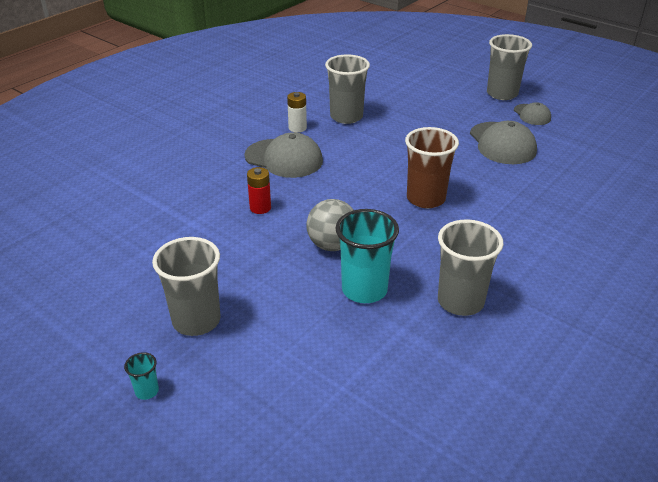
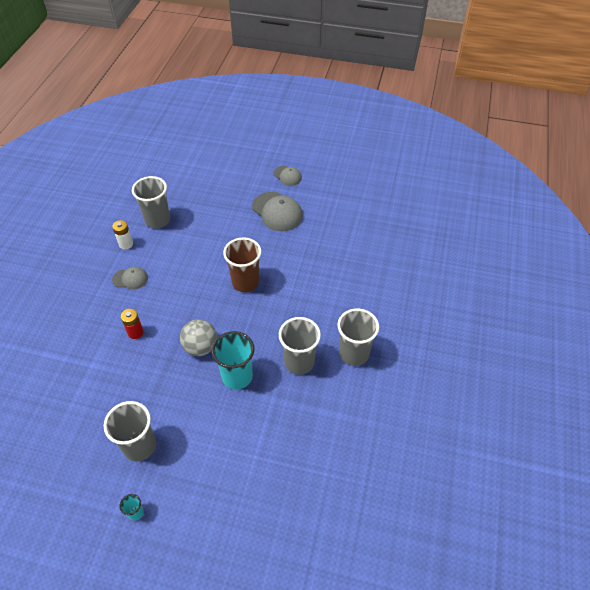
camera: 25 degrees left, 15 degrees up
(284, 158) = (130, 279): grey cap -> grey cap, size x0.57
(502, 94) = (260, 160): grey cup -> grey cup (354, 354)

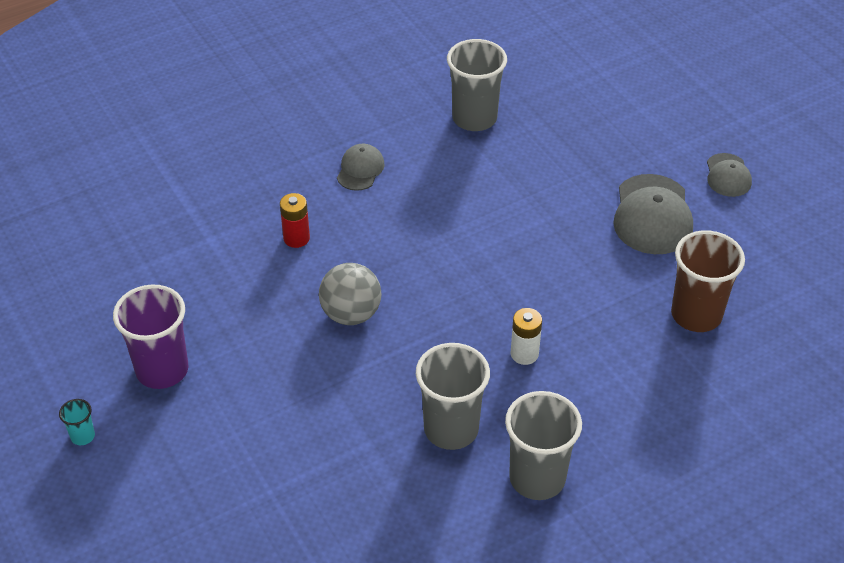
camera: 45 degrees right, 5 degrees down
(126, 244) = (402, 122): white battery -> white battery (524, 354)
(130, 279) = (360, 169): grey cap -> grey cap turned 120 degrees counterclockwise
(140, 446) = (162, 370): grey cup -> purple cup
(237, 376) = (354, 383): turquoise cup -> none
(245, 282) = (498, 277): brown cup -> brown cup (696, 314)

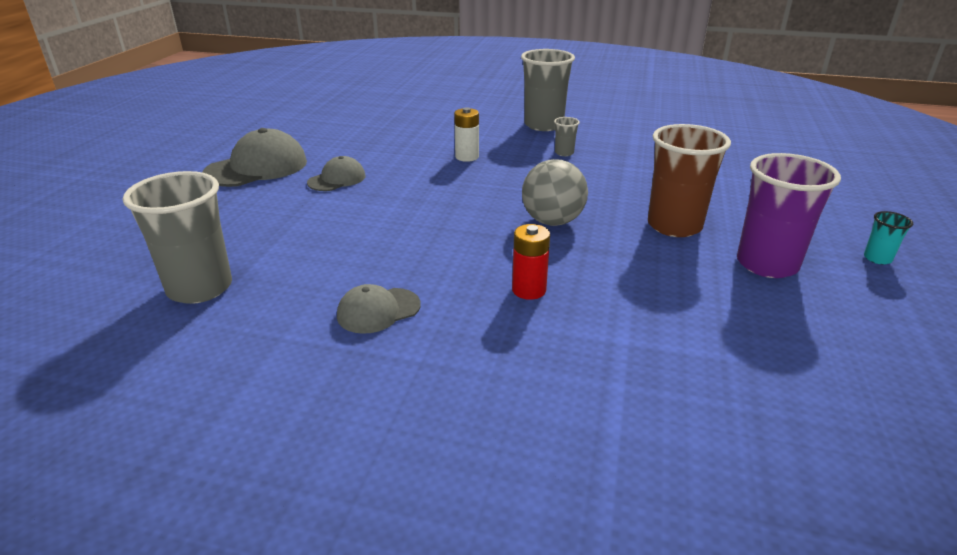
camera: 135 degrees left, 15 degrees down
(451, 429) = (564, 153): grey cup -> grey cup, size x0.44
(696, 314) = (344, 130): brown cup -> brown cup (674, 226)
(728, 175) = (170, 160): grey cap -> grey cap (337, 179)

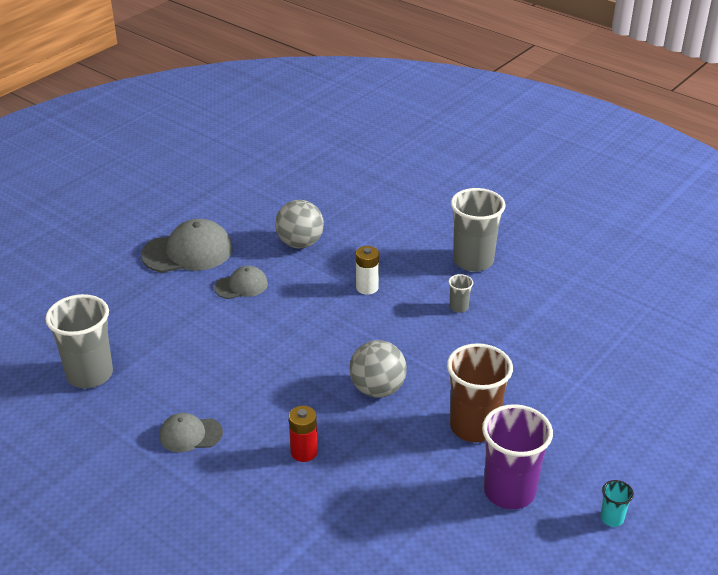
camera: 25 degrees right, 5 degrees up
(373, 142) = (300, 243): none -> grey ball

